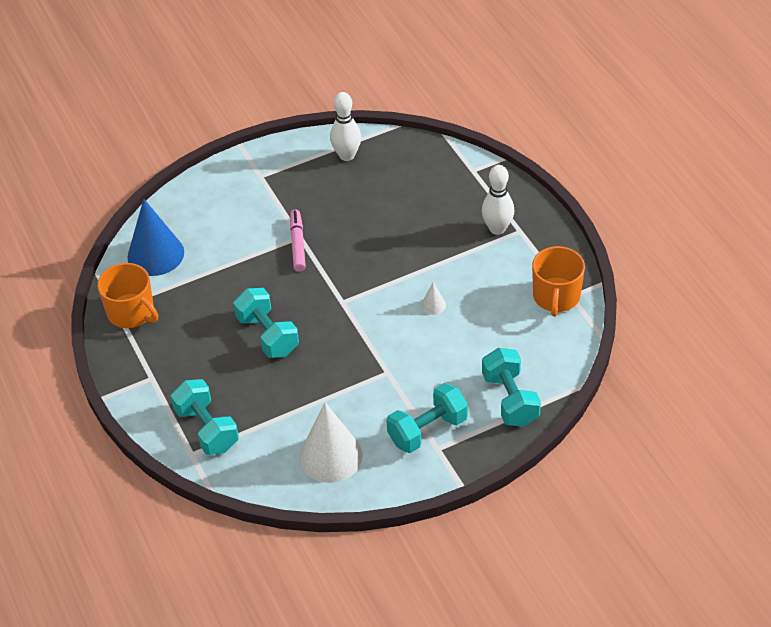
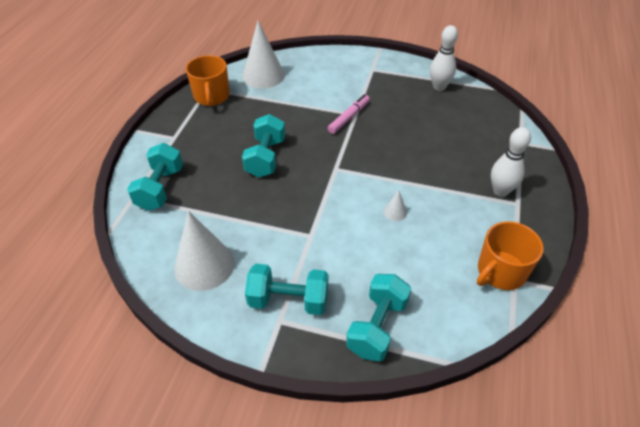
camera: 40 degrees right, 0 degrees up
(155, 254) = (263, 75): blue cone -> white cone

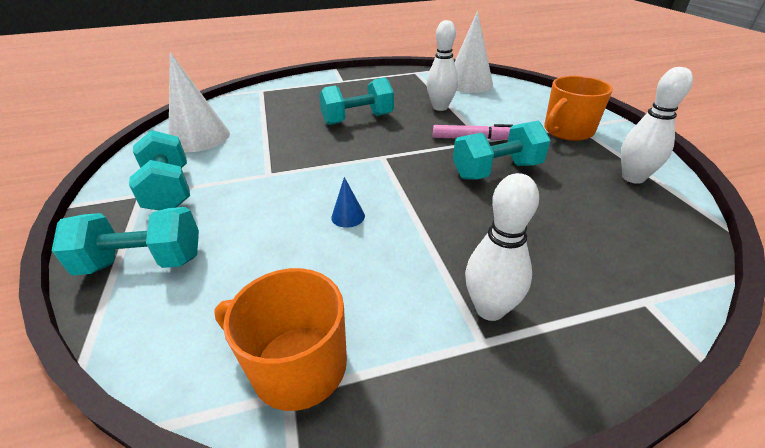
camera: 60 degrees right, 10 degrees down
(160, 188) = (277, 95): turquoise dumbbell -> turquoise dumbbell (496, 170)
(211, 96) = (408, 76): orange mug -> orange mug (567, 131)
(289, 109) = (440, 107): none -> white bowling pin
(395, 212) = (348, 216): white cone -> blue cone

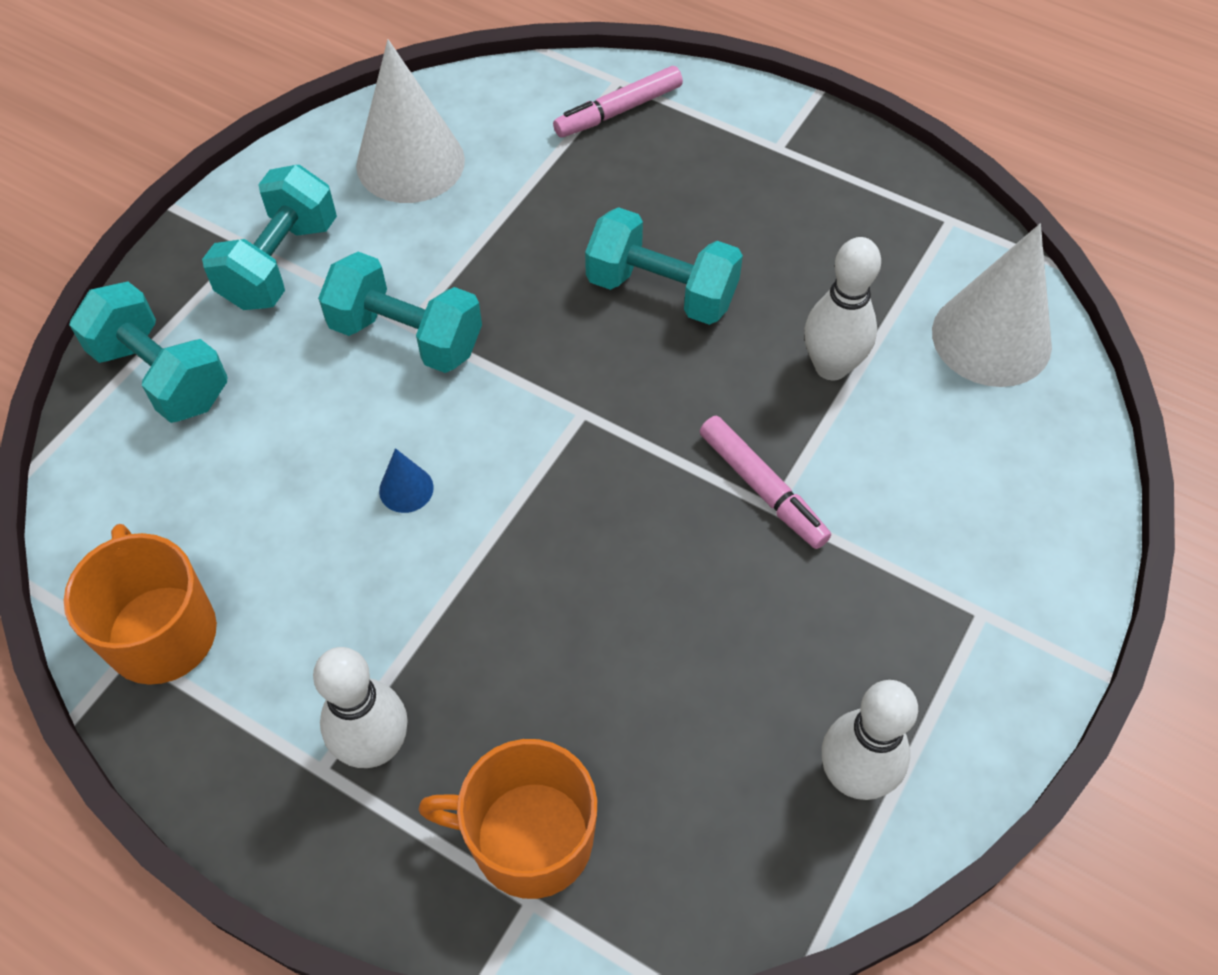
camera: 45 degrees right, 20 degrees up
(272, 95) = (618, 111): none -> pink marker
(496, 170) = (688, 581): turquoise dumbbell -> turquoise dumbbell (406, 336)
(567, 131) = (941, 607): orange mug -> orange mug (529, 838)

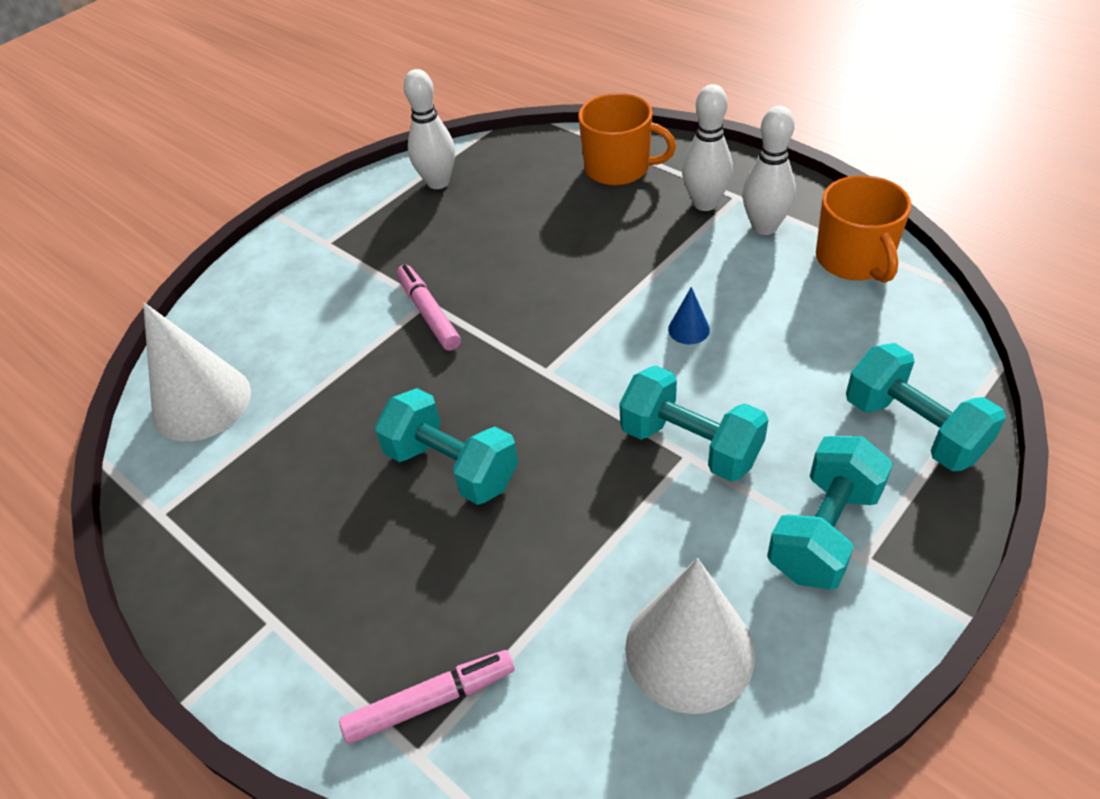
camera: 165 degrees left, 10 degrees down
(831, 366) = (338, 390): white bowling pin -> white bowling pin (764, 227)

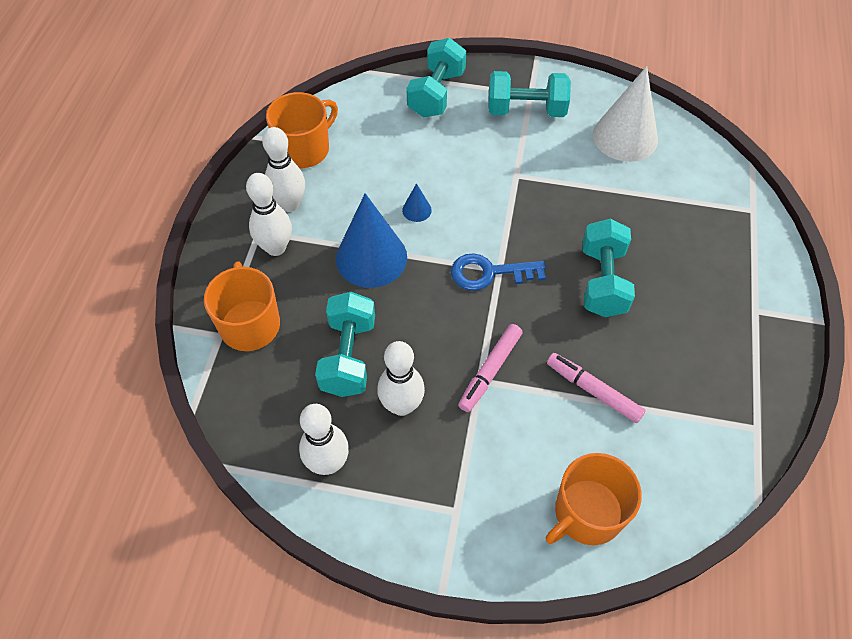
camera: 125 degrees left, 10 degrees up
(201, 402) = (668, 475): white cone -> none
(236, 324) = (587, 513): none -> orange mug
(430, 700) = (728, 218): pink marker -> pink marker (593, 391)
(449, 240) = (401, 405): none -> white bowling pin
(547, 361) = (489, 273): none -> blue key
(641, 269) = (371, 257): none -> blue cone
(690, 445) = (508, 177): turquoise dumbbell -> turquoise dumbbell (348, 356)

